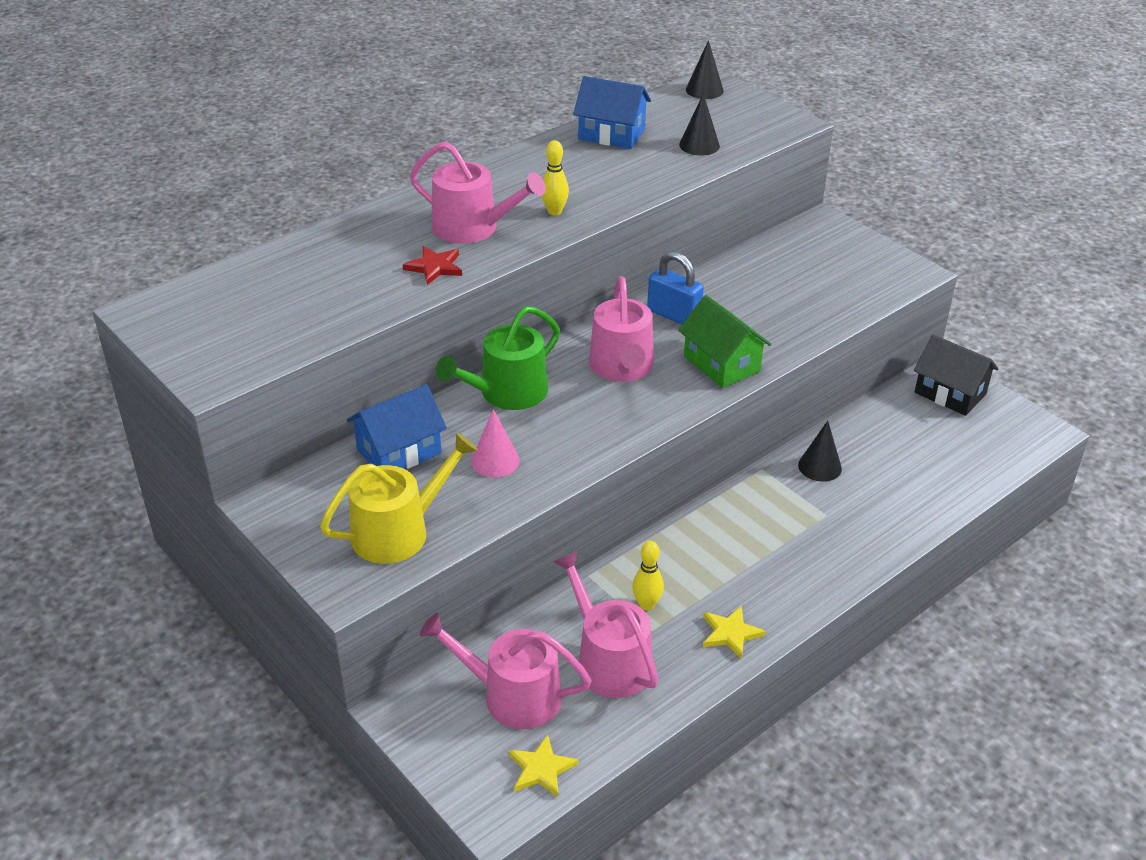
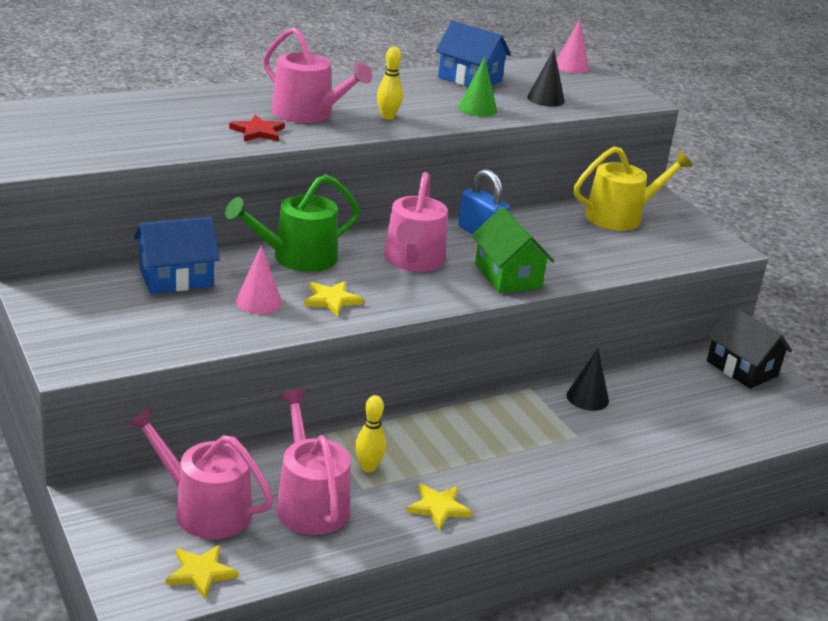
camera: 10 degrees right, 10 degrees down
(398, 531) = (141, 333): yellow watering can -> yellow watering can (620, 216)
(565, 440) = (331, 300): none -> yellow star
(638, 176) = (477, 109): none -> green cone
(704, 90) = (571, 67): black cone -> pink cone

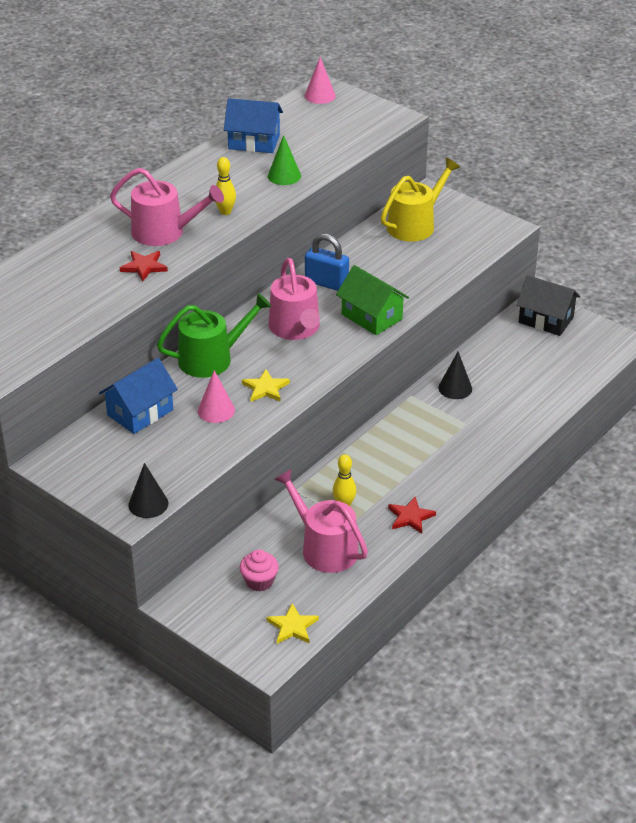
camera: 20 degrees left, 10 degrees up
(205, 509) = (259, 581): pink watering can -> pink cupcake
(297, 257) = (211, 358): green watering can -> green watering can turned 150 degrees counterclockwise
(438, 507) = (410, 517): yellow star -> red star
(545, 99) = (326, 144): black cone -> black cone (148, 504)

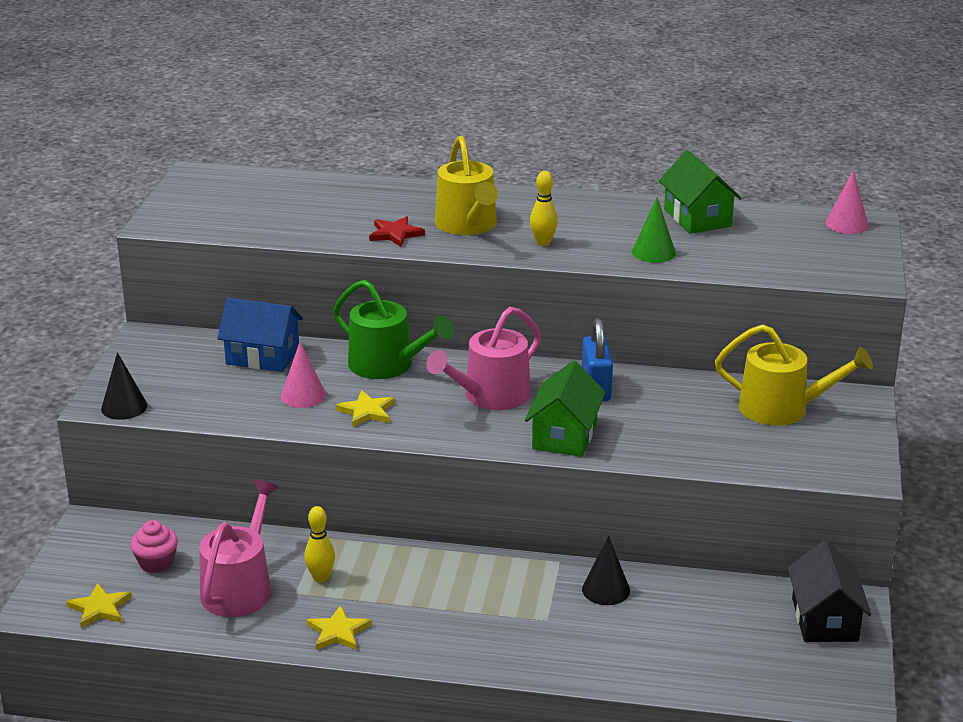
camera: 60 degrees right, 10 degrees down
(164, 232) = (468, 225): pink watering can -> yellow watering can
(254, 142) = (697, 218): blue house -> green house
(410, 517) = (338, 632): red star -> yellow star

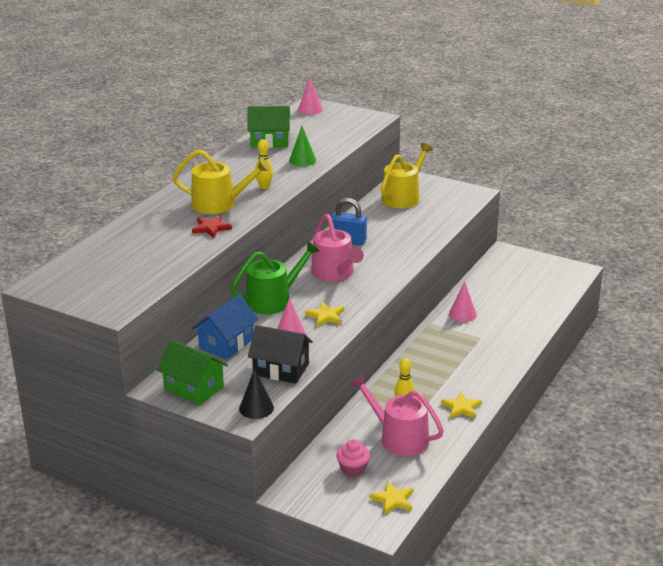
camera: 70 degrees left, 0 degrees up
(564, 436) = (393, 259): green house -> green house (194, 388)
(606, 590) = (462, 314): black cone -> pink cone
(824, 620) = (515, 262): black house -> black house (281, 369)

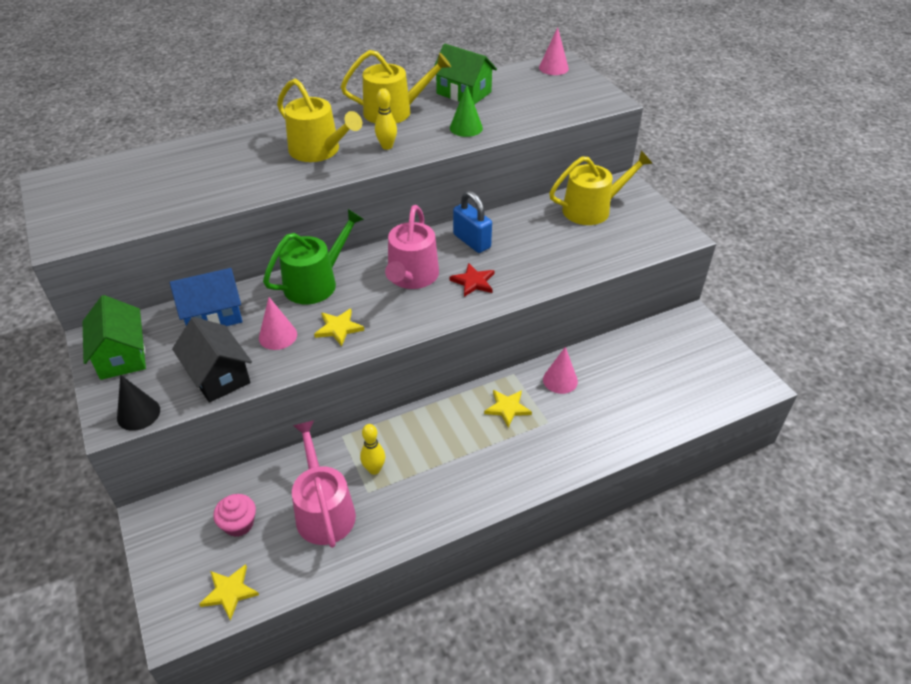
camera: 35 degrees right, 15 degrees up
(211, 228) = (273, 177): red star -> red star (473, 282)
(236, 166) = (394, 111): none -> yellow watering can
(273, 300) = (315, 283): green watering can -> green watering can turned 45 degrees counterclockwise
(461, 408) = (428, 508): yellow star -> yellow star (507, 408)

